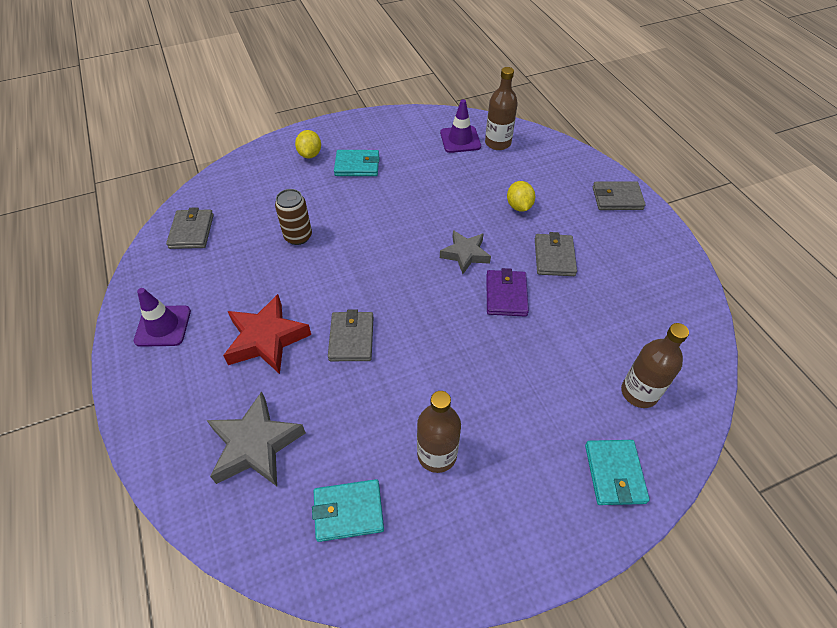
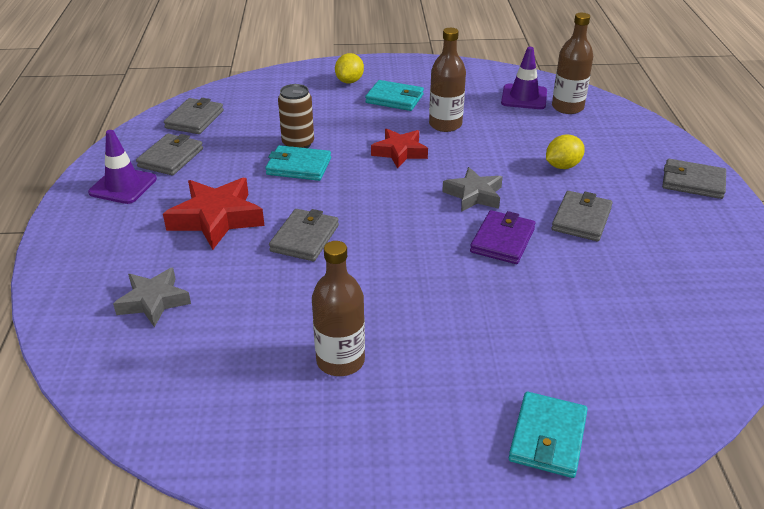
camera: 20 degrees right, 15 degrees down
(191, 282) = (171, 158): none -> grey wallet
(255, 445) = (154, 301): grey star -> grey star, size x0.66
(348, 511) = (215, 383): turquoise wallet -> turquoise wallet (299, 166)
(387, 224) = (400, 152): none -> red star
(519, 206) = (562, 166): yellow lemon -> yellow lemon turned 45 degrees clockwise
(639, 392) = (623, 369): brown bottle -> brown bottle (445, 124)

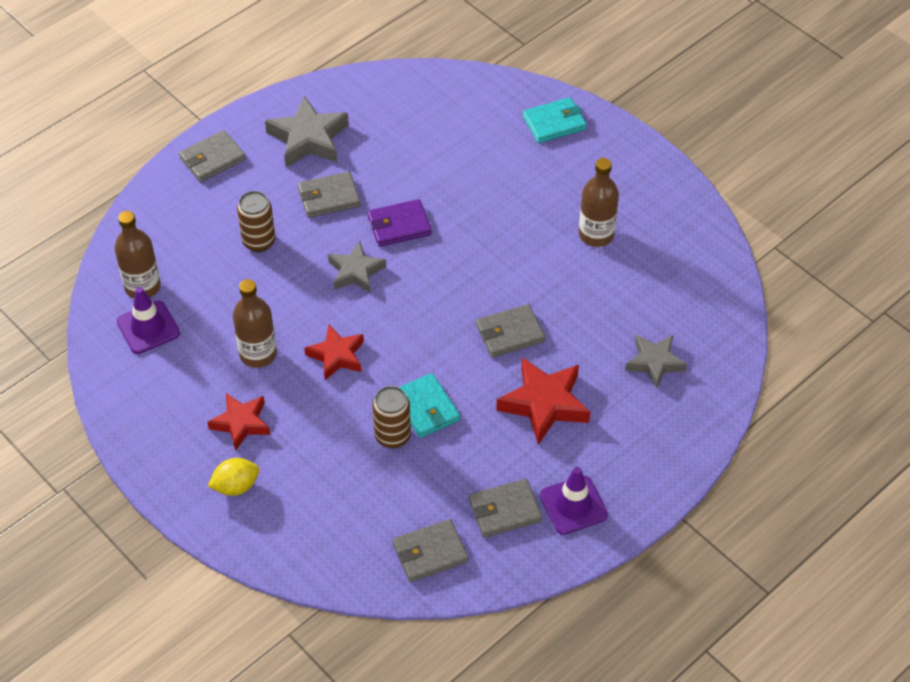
camera: 130 degrees left, 15 degrees up
(394, 99) = (241, 423): turquoise wallet -> red star
(562, 166) = (259, 242): yellow lemon -> brown can
(678, 242) = (308, 139): none -> grey star
(693, 182) = (212, 159): grey wallet -> grey wallet turned 75 degrees clockwise

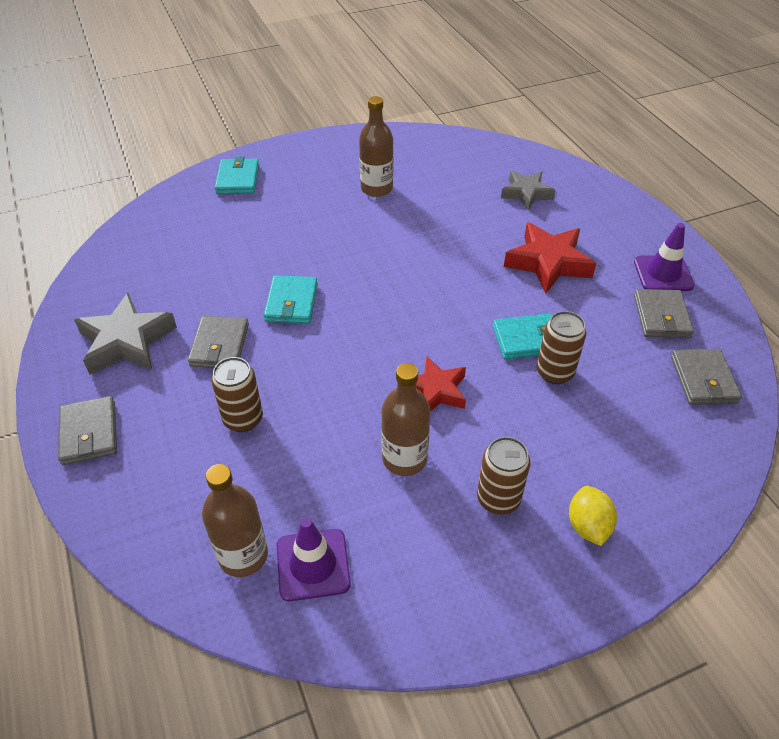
camera: 70 degrees left, 5 degrees down
(241, 423) = (498, 499): red star -> brown can
(356, 272) = (332, 348): grey star -> none
(399, 225) = (291, 303): purple wallet -> turquoise wallet
(510, 333) = (461, 263): grey wallet -> none

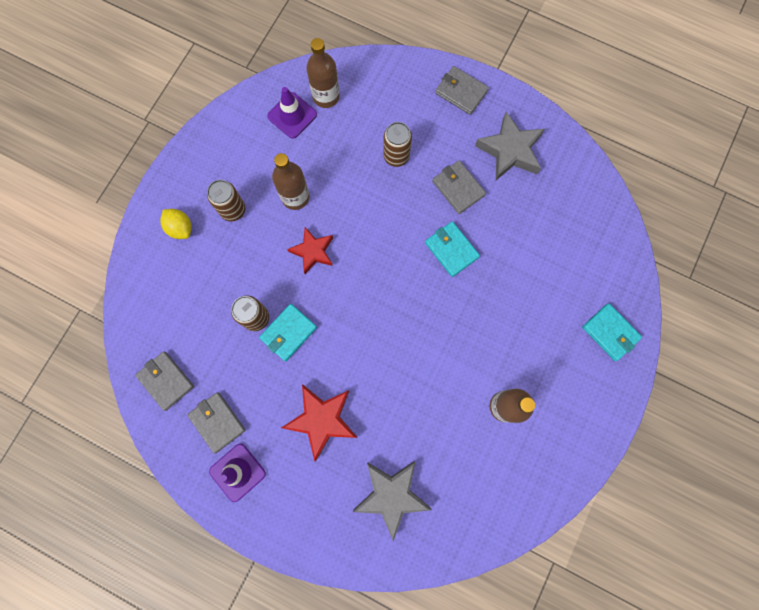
camera: 140 degrees right, 30 degrees up
(526, 193) = (391, 495): grey star -> grey star, size x1.51

